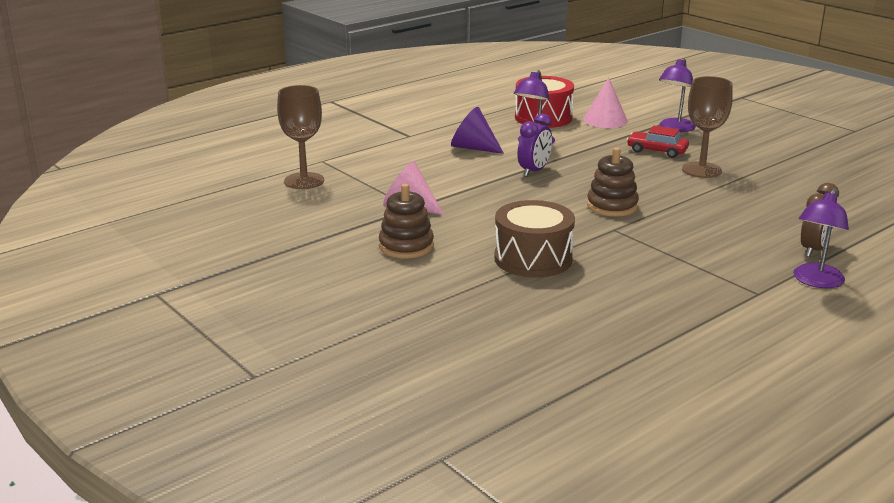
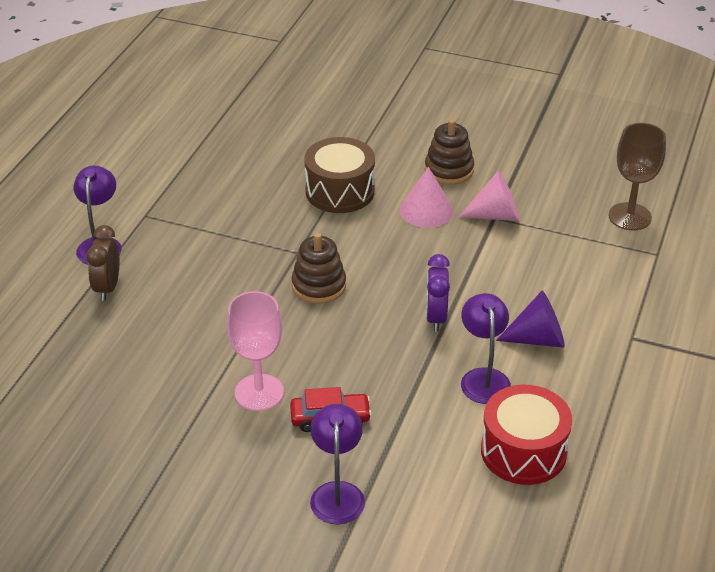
camera: 150 degrees right, 15 degrees up
(605, 120) = (441, 480): pink cone -> pink cone (426, 210)
(701, 170) = (259, 392): brown goblet -> pink goblet

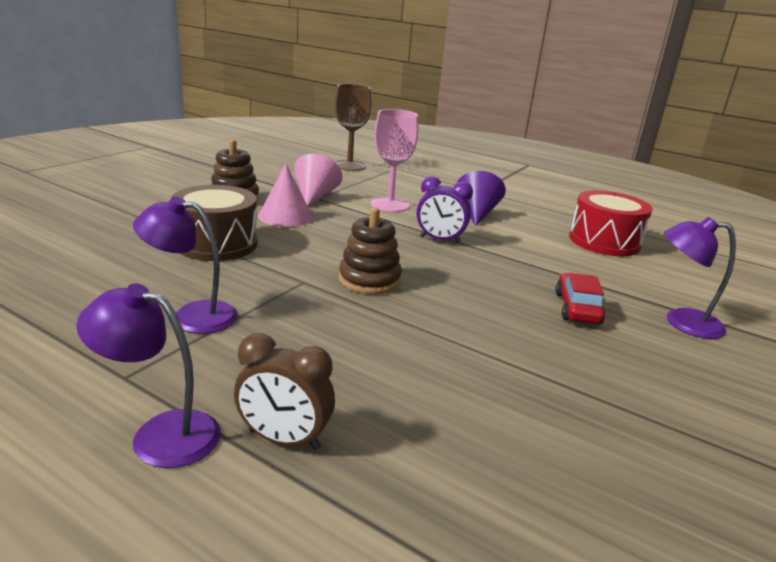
camera: 80 degrees left, 15 degrees down
(259, 392) = (540, 341): pink goblet -> pink goblet (390, 205)
(483, 378) = (520, 238): purple lamp -> purple lamp (192, 316)

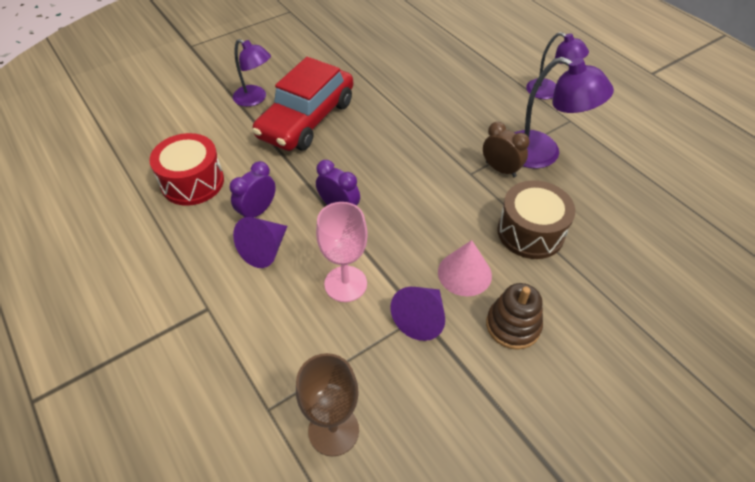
camera: 155 degrees left, 25 degrees up
(192, 316) = (543, 154): purple lamp -> purple lamp, size x1.52
(284, 440) = (501, 81): brown clock -> brown clock (500, 169)
(315, 196) = (421, 318): pink cone -> purple cone
(369, 280) = (424, 167): brown stacking toy -> none
(514, 231) = (257, 211): none -> purple clock
(577, 308) = (306, 119): red car -> red car, size x2.21

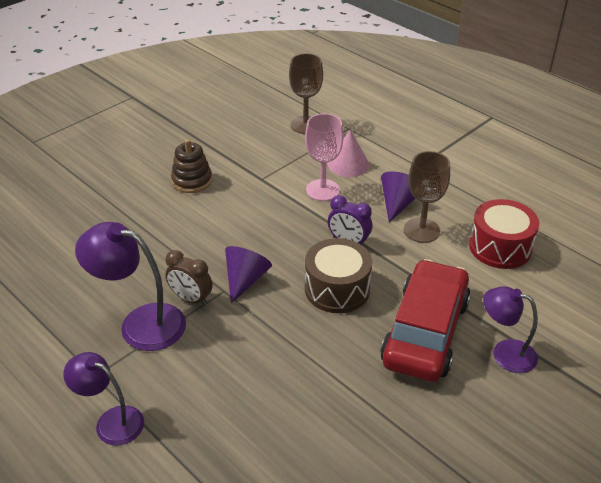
camera: 170 degrees right, 10 degrees down
(257, 211) = (421, 230): purple clock -> brown goblet
(421, 318) = (260, 177): purple cone -> purple cone (245, 280)
(464, 273) = (228, 207): pink cone -> pink cone (348, 164)
(530, 232) = (168, 243): brown drum -> brown drum (337, 289)

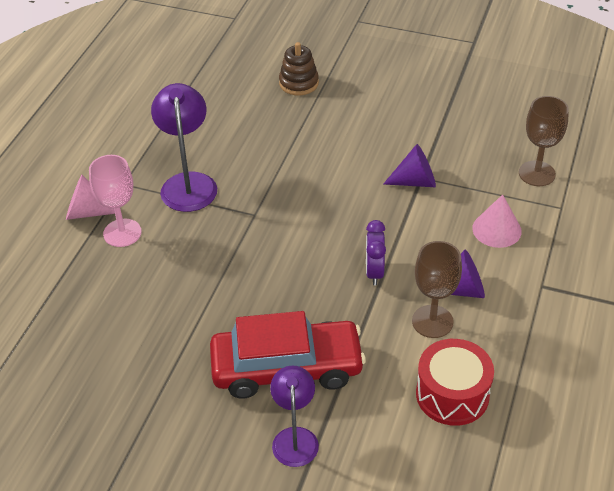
camera: 65 degrees right, 5 degrees up
(111, 421) = (87, 212): purple lamp -> pink cone
(191, 299) = (232, 199): brown clock -> none
(192, 181) = (381, 134): brown stacking toy -> brown stacking toy (299, 83)
(245, 280) = (276, 222): purple cone -> purple cone (415, 181)
(322, 190) = (438, 226): pink goblet -> pink goblet (122, 233)
(337, 289) = (304, 286): brown drum -> none

